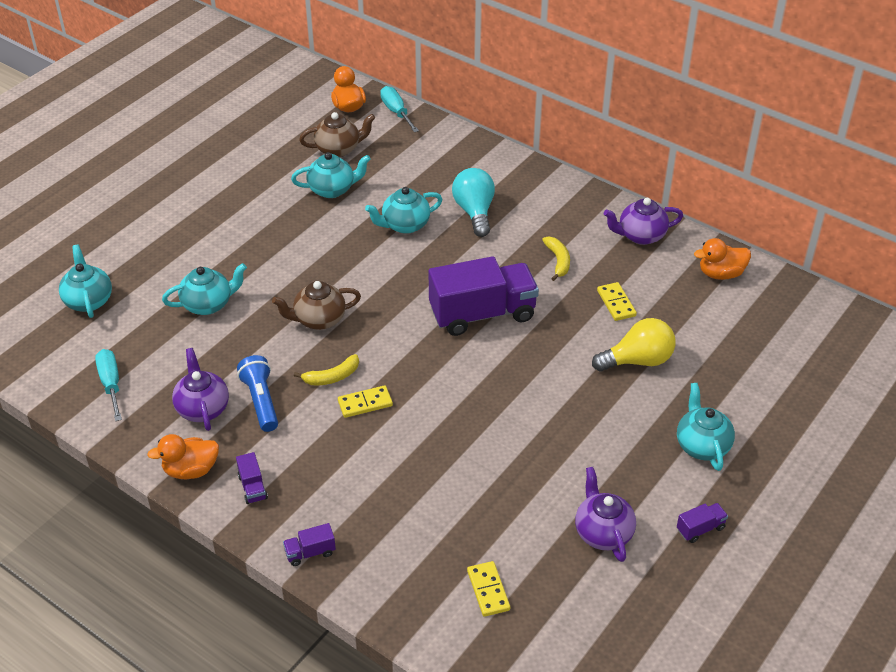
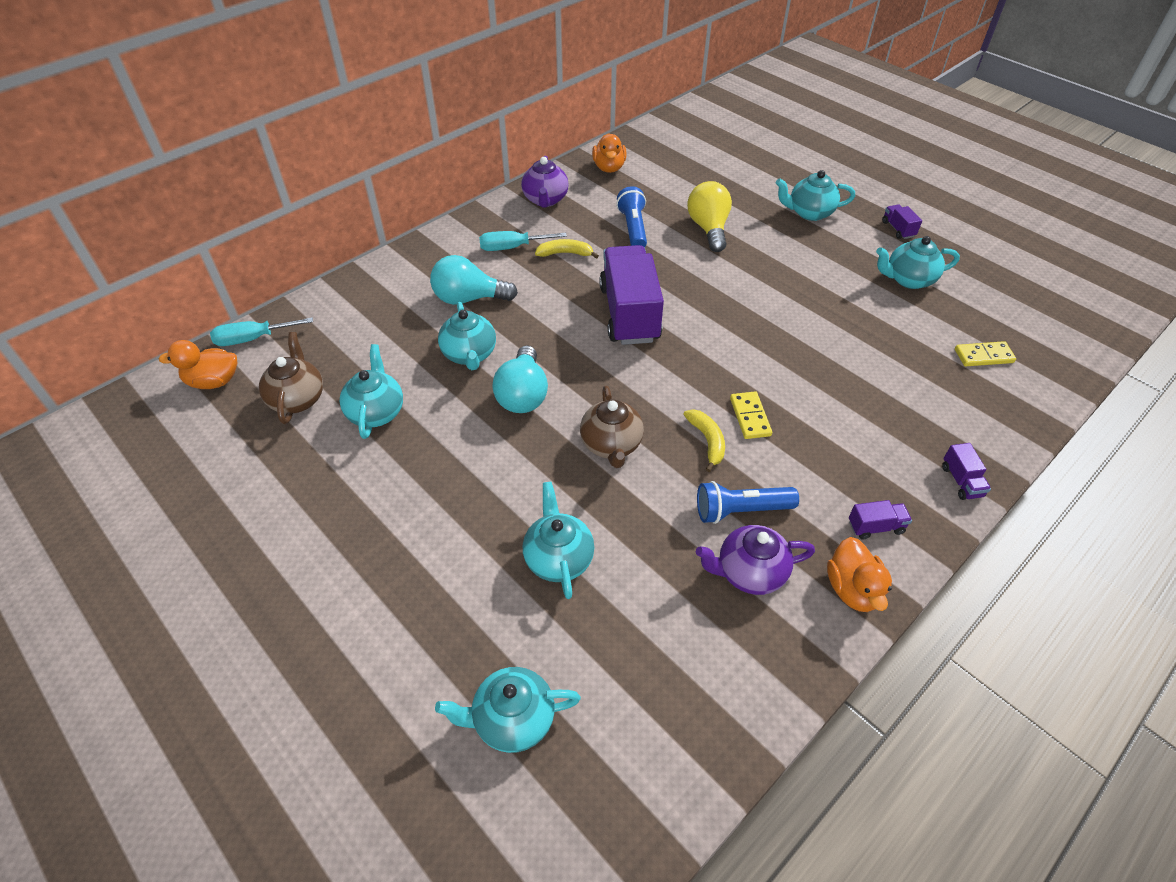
camera: 80 degrees left, 5 degrees up
(111, 384) = (696, 685): turquoise screwdriver -> turquoise screwdriver (512, 247)
(365, 262) = (523, 395): none -> turquoise light bulb
(603, 533) = (908, 280): purple teapot -> turquoise teapot
(616, 303) = (633, 228): yellow domino -> blue flashlight

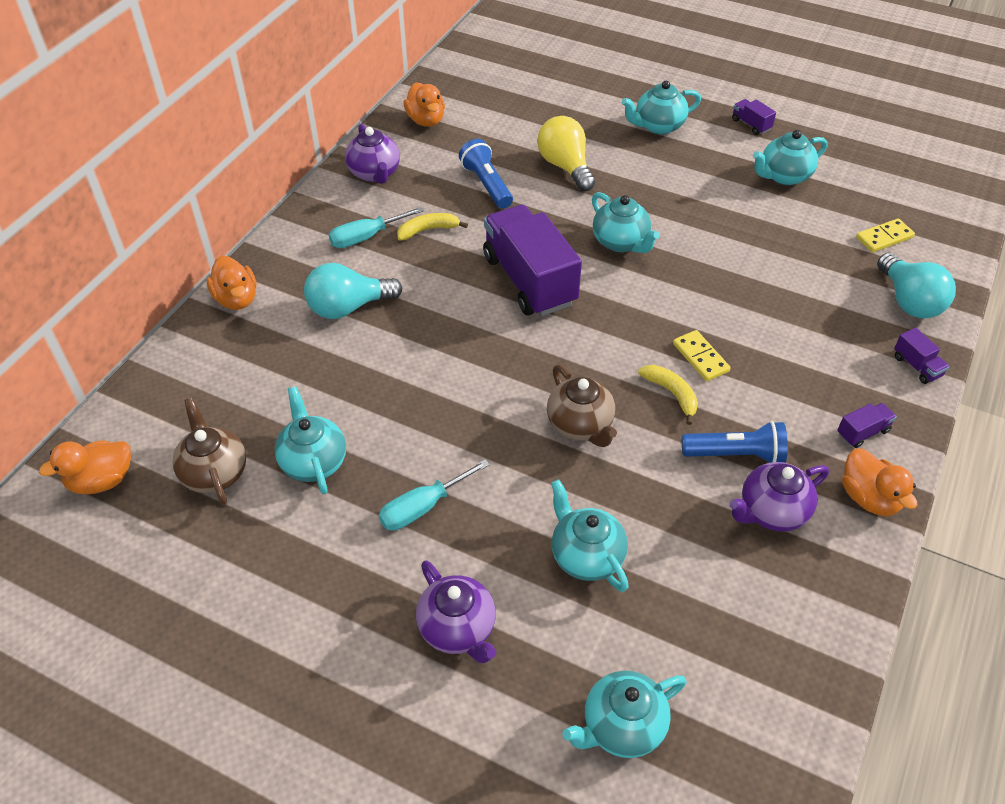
camera: 20 degrees left, 0 degrees up
(253, 339) = (120, 418): turquoise screwdriver -> turquoise screwdriver (423, 507)
(387, 271) = (236, 299): none -> orange duck
(417, 585) = (458, 629): none -> purple teapot
(469, 355) = (382, 370): turquoise teapot -> turquoise teapot (621, 242)
(523, 395) = (463, 398): turquoise light bulb -> turquoise light bulb (909, 301)
(740, 511) = (736, 454): blue flashlight -> blue flashlight turned 150 degrees counterclockwise

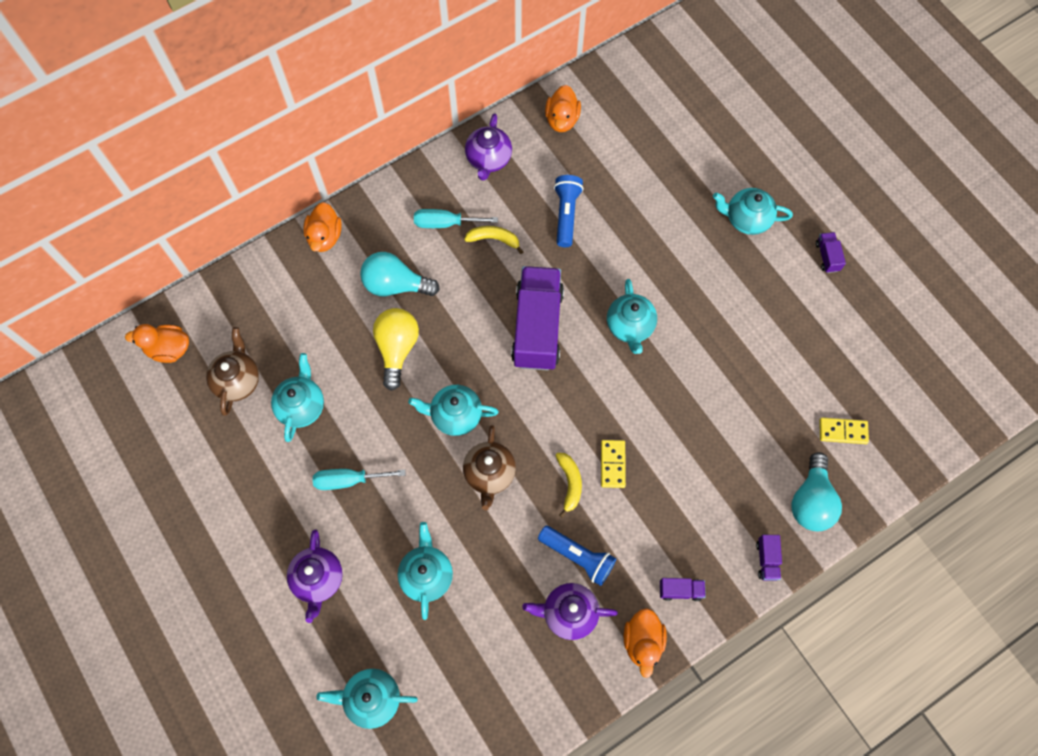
camera: 30 degrees right, 20 degrees up
(565, 166) = (640, 226): yellow light bulb -> yellow light bulb (397, 349)
(784, 176) = (811, 326): turquoise teapot -> turquoise teapot (455, 415)

